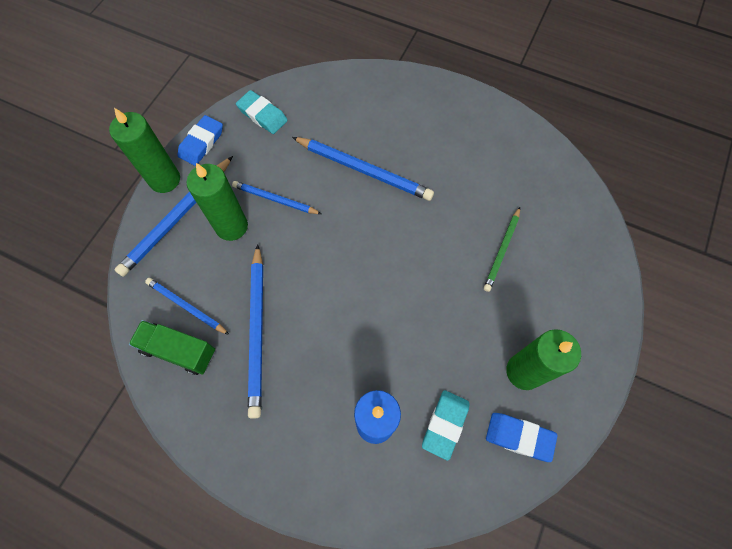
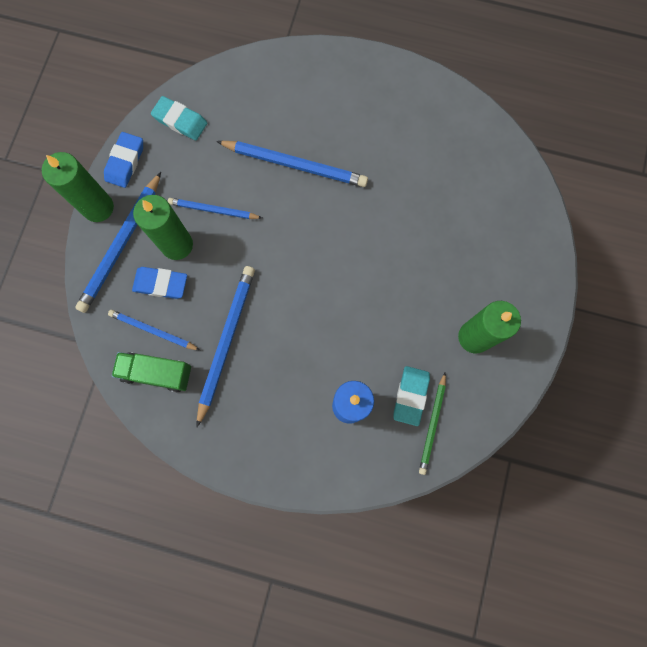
camera: 10 degrees left, 10 degrees up
(258, 331) = (226, 342): blue pencil -> blue pencil turned 150 degrees counterclockwise
(502, 250) = (441, 226): green pencil -> green pencil (432, 424)
(519, 437) = (476, 395): blue eraser -> blue eraser (161, 284)

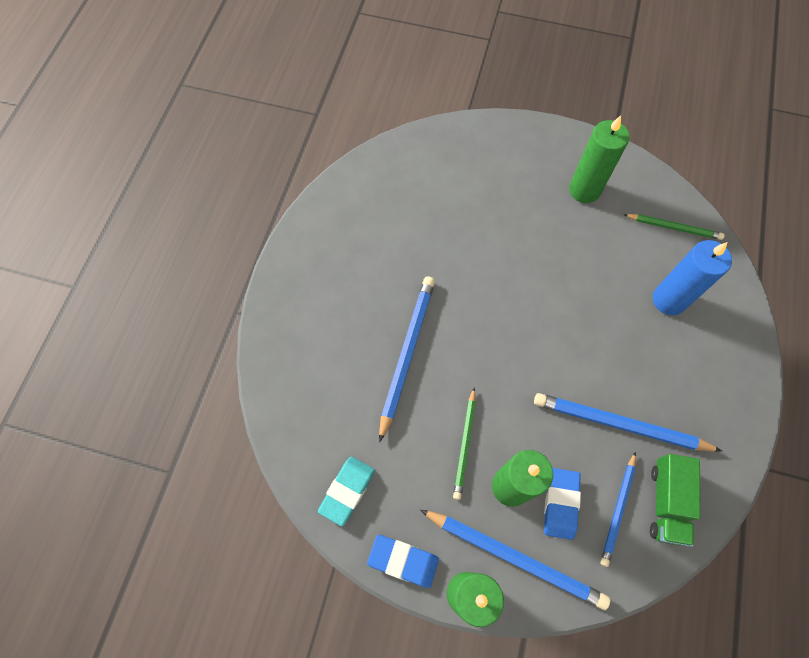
camera: 90 degrees left, 10 degrees down
(213, 210) = (465, 444): blue pencil -> green pencil
(410, 396) = (649, 245): turquoise eraser -> none

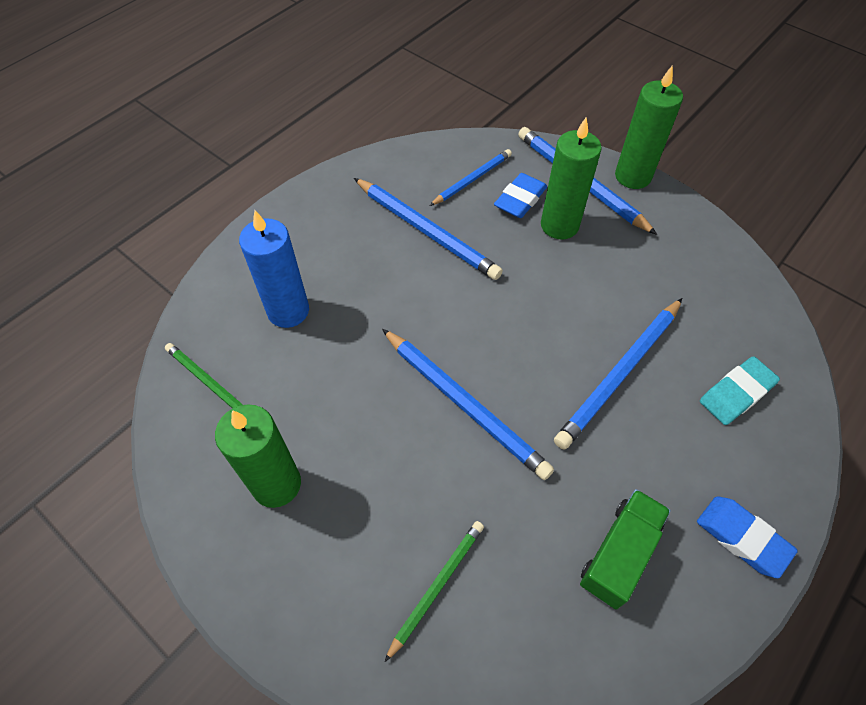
camera: 155 degrees left, 10 degrees down
(347, 491) = (724, 277): turquoise eraser -> turquoise eraser (736, 393)
(403, 561) = (682, 212): blue eraser -> blue eraser (742, 538)
(465, 444) = (588, 270): green pencil -> green pencil (436, 586)
(504, 285) = (464, 403): none -> blue pencil
(666, 502) = (427, 170): green truck -> green truck (619, 554)

